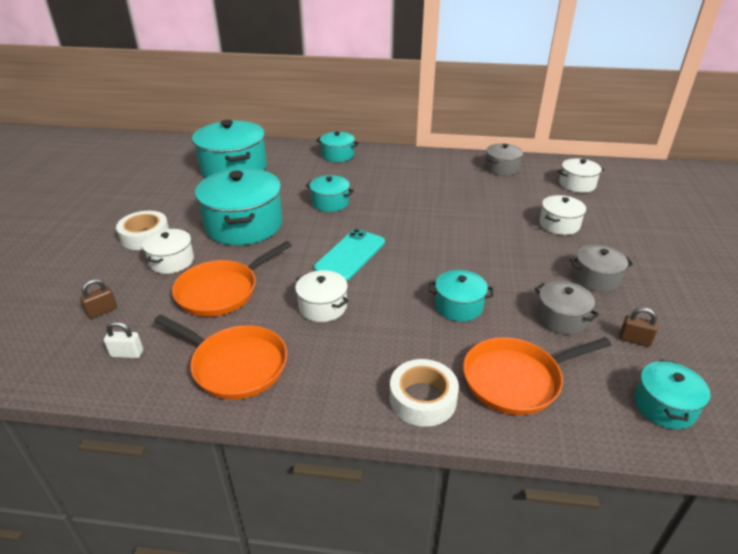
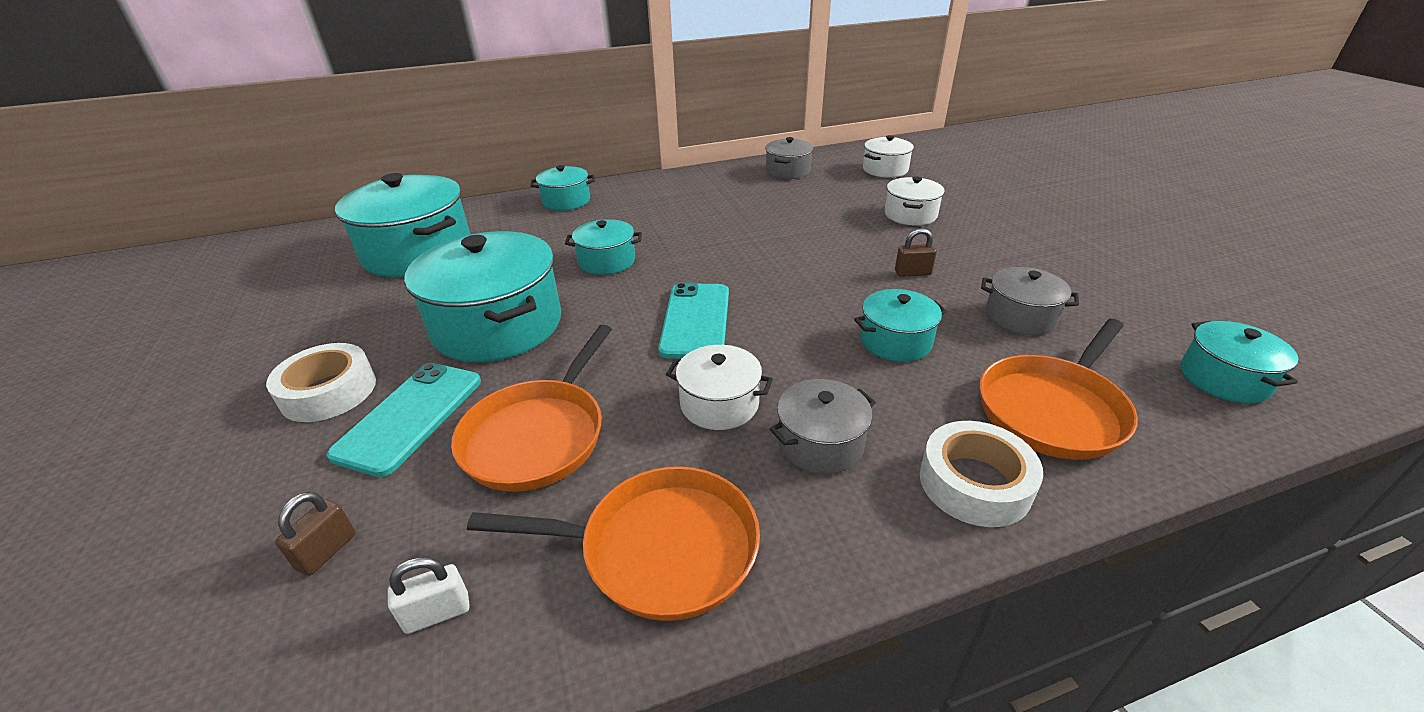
camera: 25 degrees left, 0 degrees up
(172, 261) = (410, 417): white pot -> turquoise phone
(596, 278) = (1007, 261): grey pot -> grey pot (820, 443)
(634, 340) = (1115, 315): brown padlock -> brown padlock (912, 273)

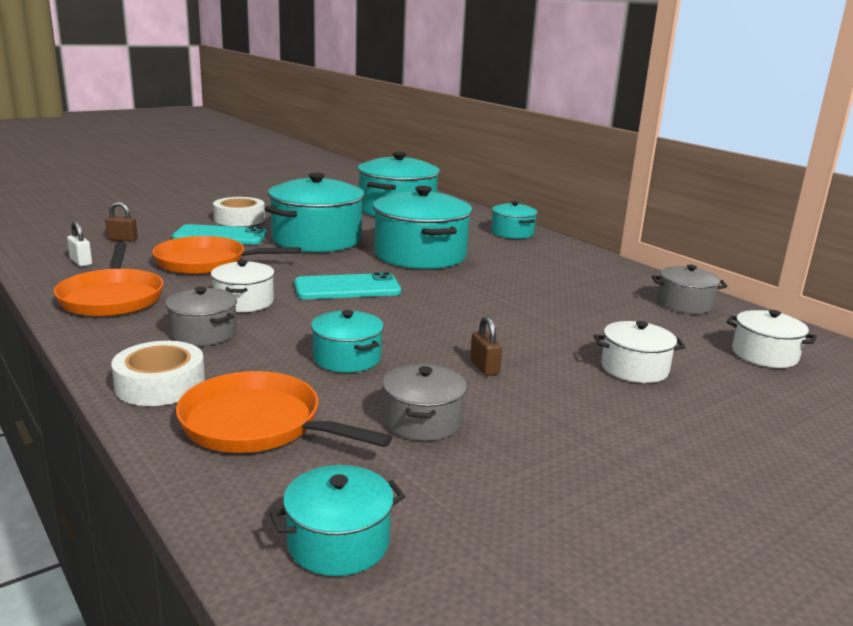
camera: 70 degrees right, 15 degrees down
(607, 261) = (420, 255): turquoise pot -> turquoise pot, size x1.93

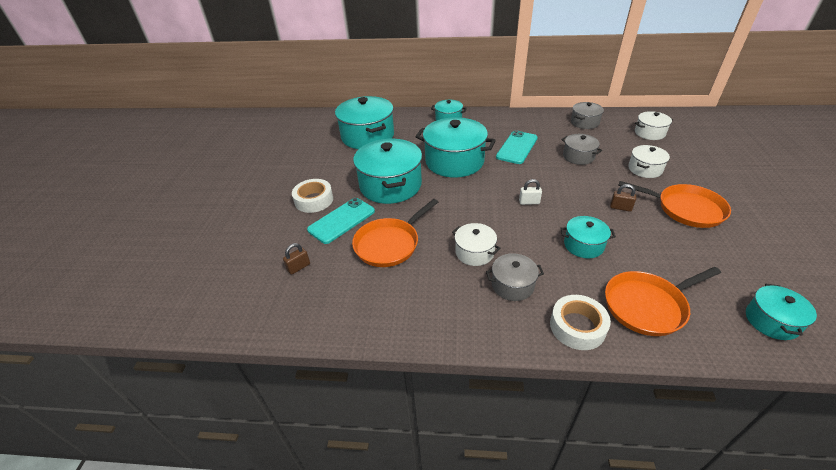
camera: 45 degrees left, 20 degrees up
(81, 262) = (330, 303): white padlock -> white padlock (529, 202)
(112, 298) = (419, 307): orange pan -> orange pan (685, 209)
(347, 288) = (484, 206): turquoise phone -> turquoise phone (517, 147)
(422, 421) = (668, 250): grey pot -> grey pot (578, 156)

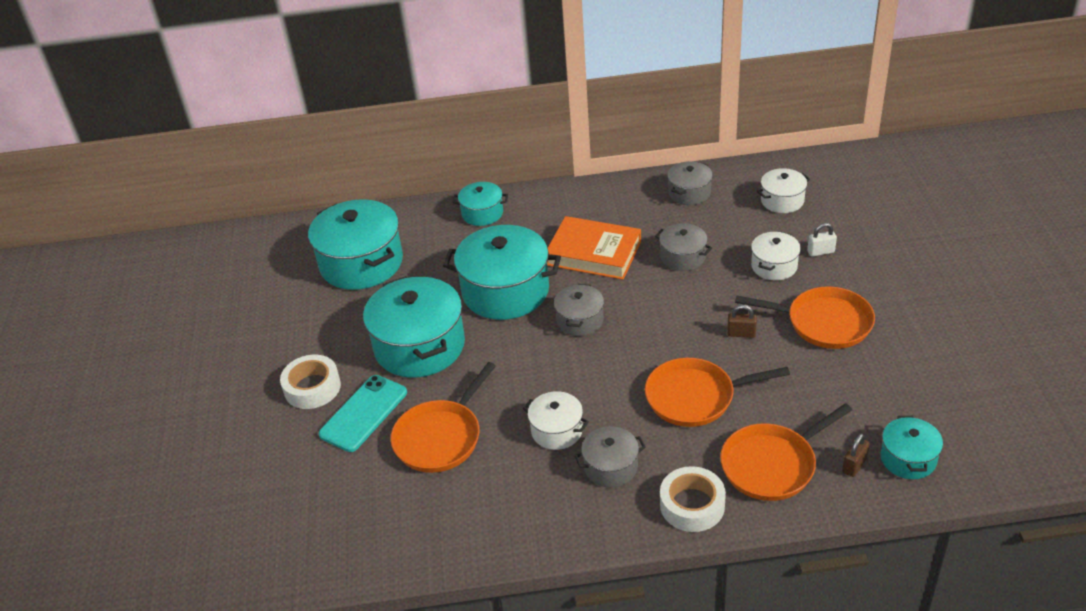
camera: 10 degrees left, 0 degrees up
(299, 267) = (325, 491): brown padlock -> brown padlock (854, 465)
(502, 184) = (580, 320): none -> grey pot
(517, 147) = (594, 253): turquoise phone -> orange book
(529, 202) = (620, 343): white padlock -> white padlock (820, 252)
(583, 245) = (695, 397): turquoise pot -> orange pan

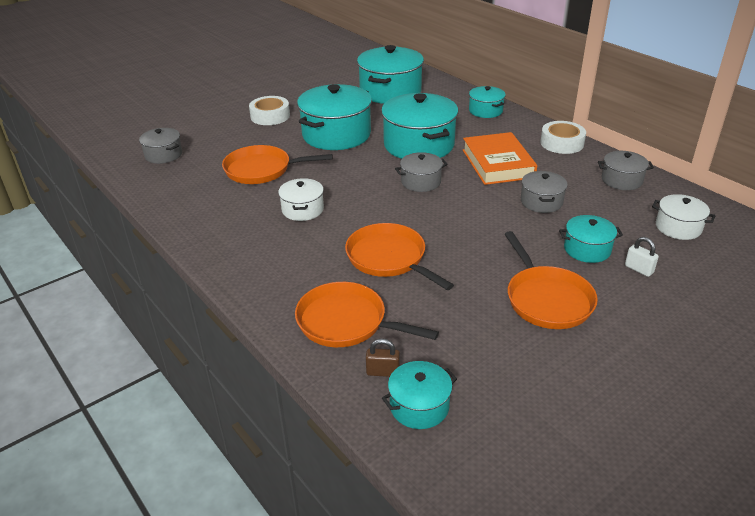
camera: 55 degrees right, 5 degrees down
(364, 413) = (262, 138): turquoise phone -> none
(611, 467) = (284, 243): grey pot -> grey pot (163, 155)
(692, 505) = (272, 294): white tape -> white tape (562, 143)
(741, 333) = (484, 258): brown padlock -> none
(774, 266) = (587, 249): white pot -> turquoise pot

